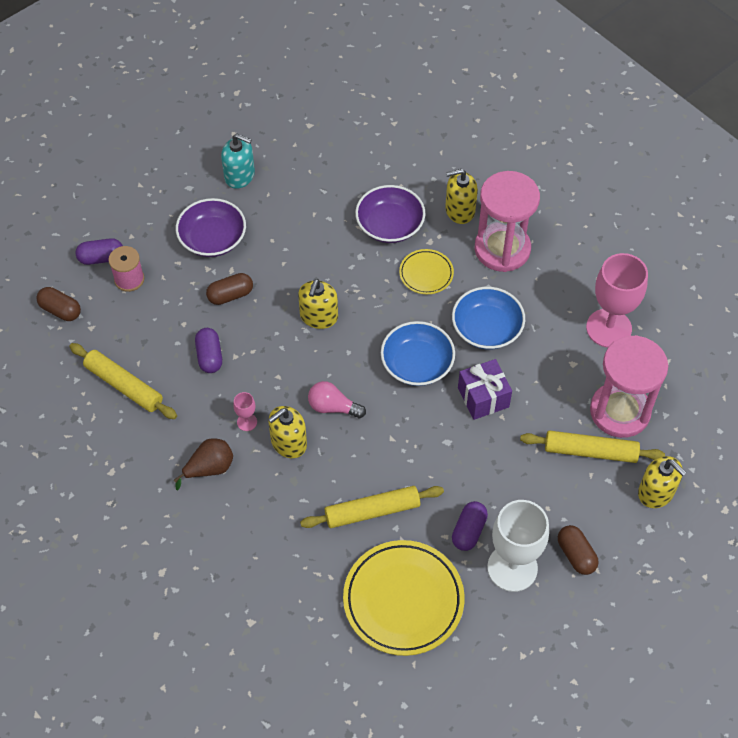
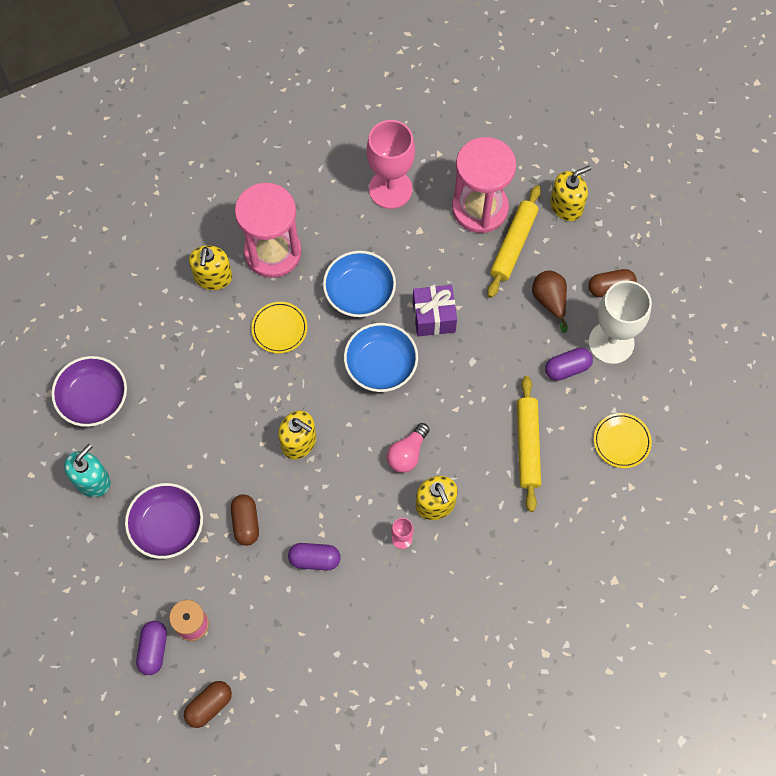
camera: 75 degrees left, 10 degrees up
(124, 385) = (325, 653): yellow rolling pin -> none
(209, 468) = (444, 586): brown pear -> brown pear (550, 301)
(390, 225) = (209, 347): purple bowl -> purple bowl (93, 398)
(403, 600) = (621, 441): yellow plate -> yellow plate, size x0.52
(468, 531) = (567, 368): purple capsule -> purple capsule turned 60 degrees counterclockwise

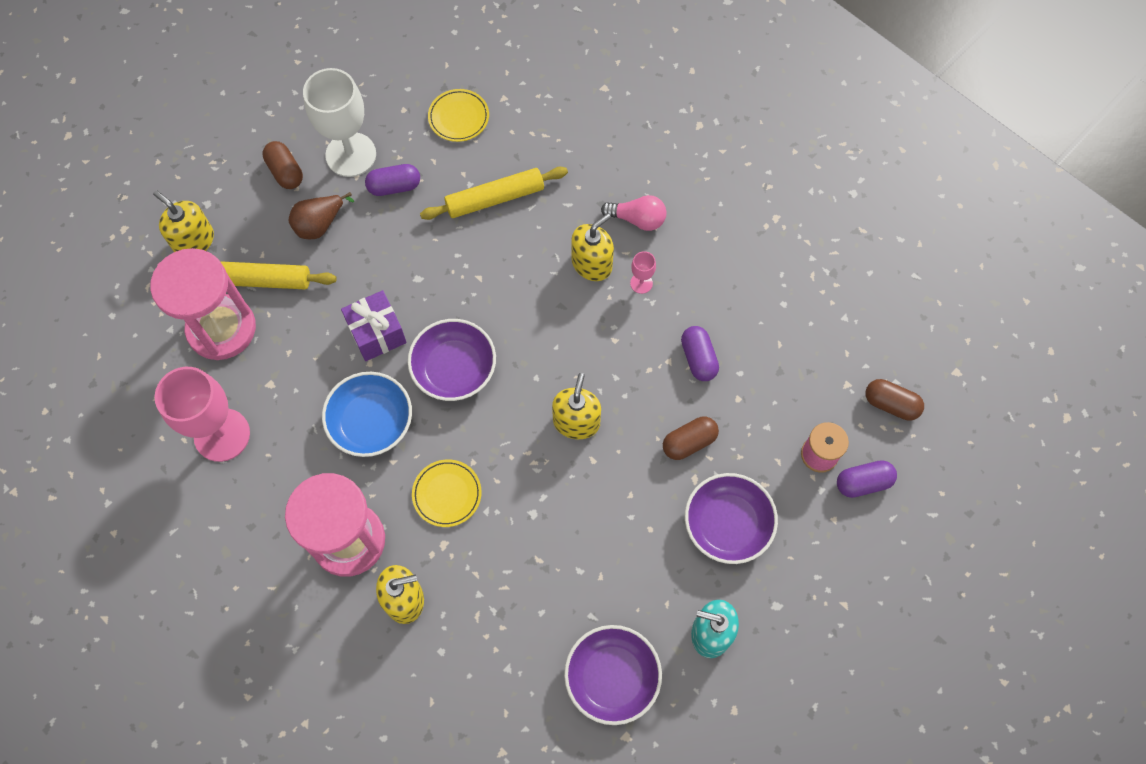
camera: 110 degrees left, 0 degrees up
(381, 365) = (454, 368): blue bowl -> purple bowl
(407, 453) = (547, 308): pink light bulb -> pink light bulb (637, 219)
(567, 368) = (394, 186): purple capsule -> purple capsule turned 60 degrees counterclockwise

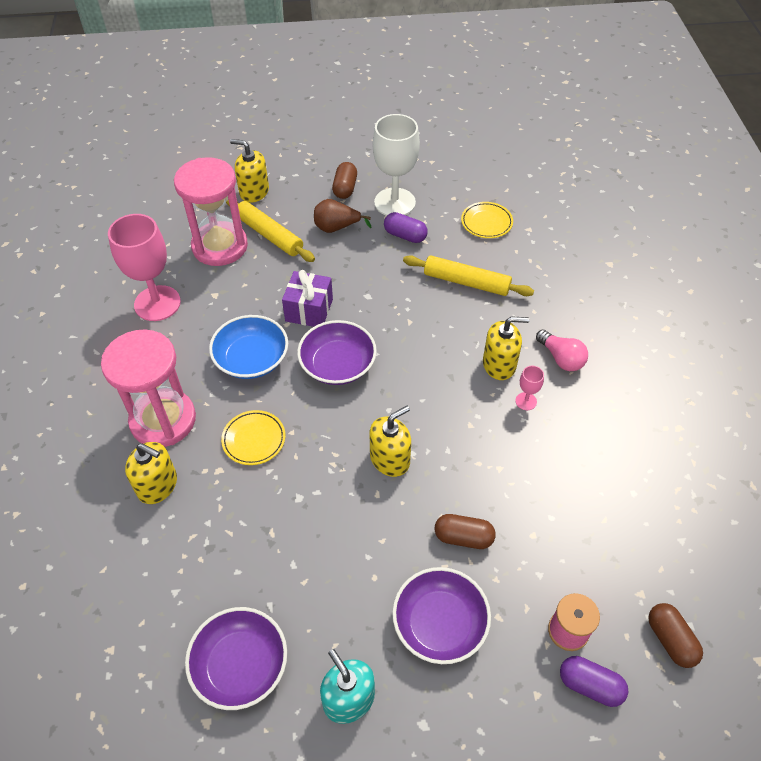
camera: 40 degrees right, 15 degrees down
(194, 241) = (254, 192): yellow soap dispenser -> yellow soap dispenser turned 60 degrees counterclockwise
(698, 358) = (525, 483): purple capsule -> none

